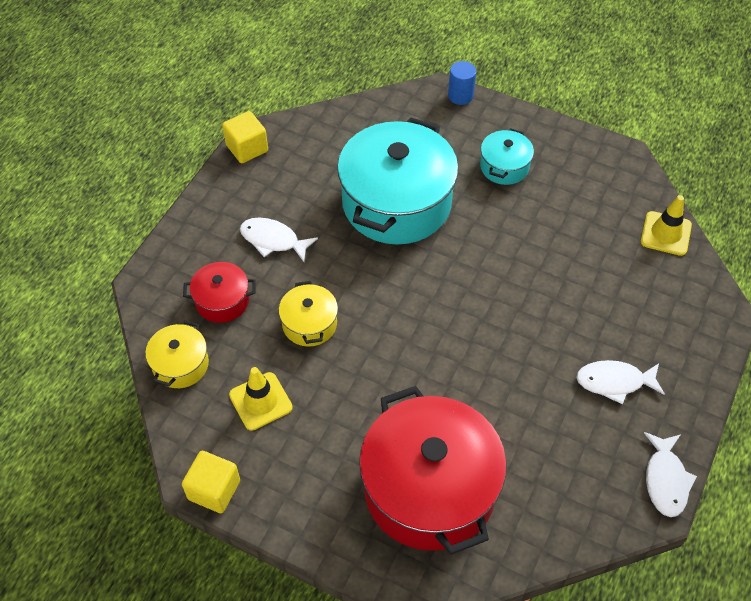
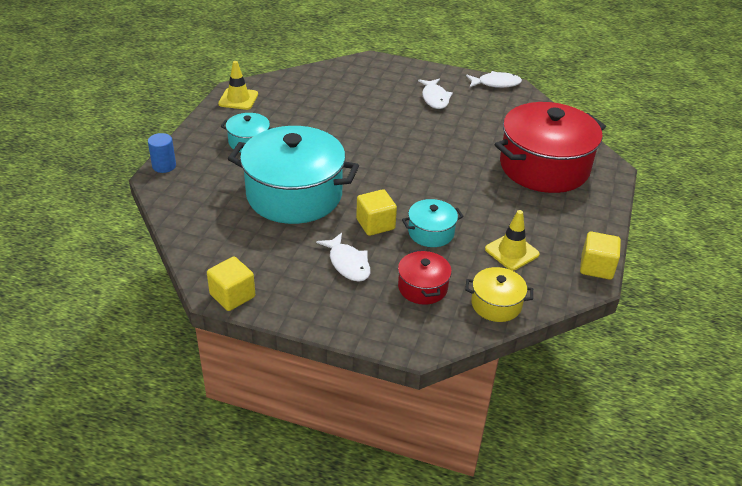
camera: 100 degrees left, 15 degrees down
(273, 240) = (348, 263): white fish -> white fish turned 45 degrees counterclockwise
(309, 324) = (431, 233): yellow pot -> turquoise pot
(333, 272) = (375, 224): none -> yellow cube
(666, 233) = (308, 76): yellow traffic cone -> yellow traffic cone (238, 99)

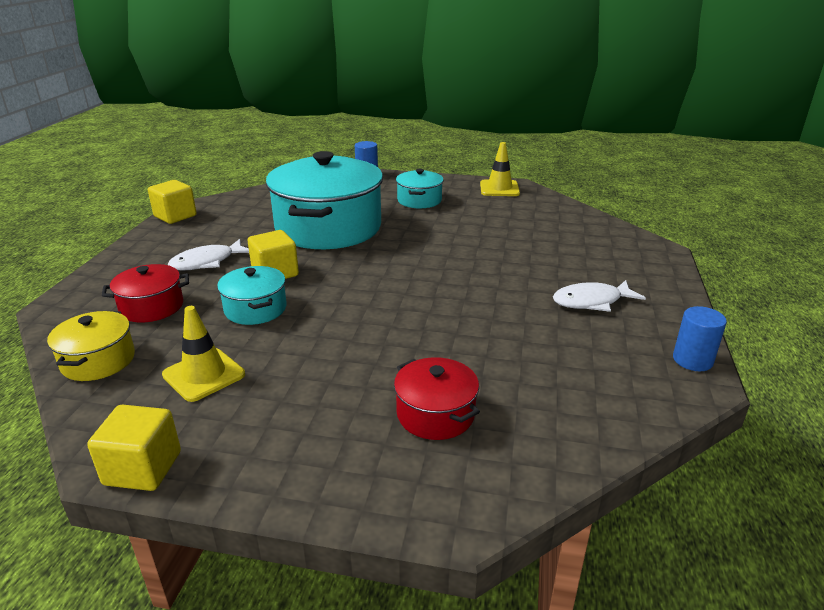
camera: 85 degrees right, 10 degrees down
(496, 83) = (692, 360): white fish -> blue cylinder
(544, 167) = (435, 414): red pot -> red pot, size x0.46

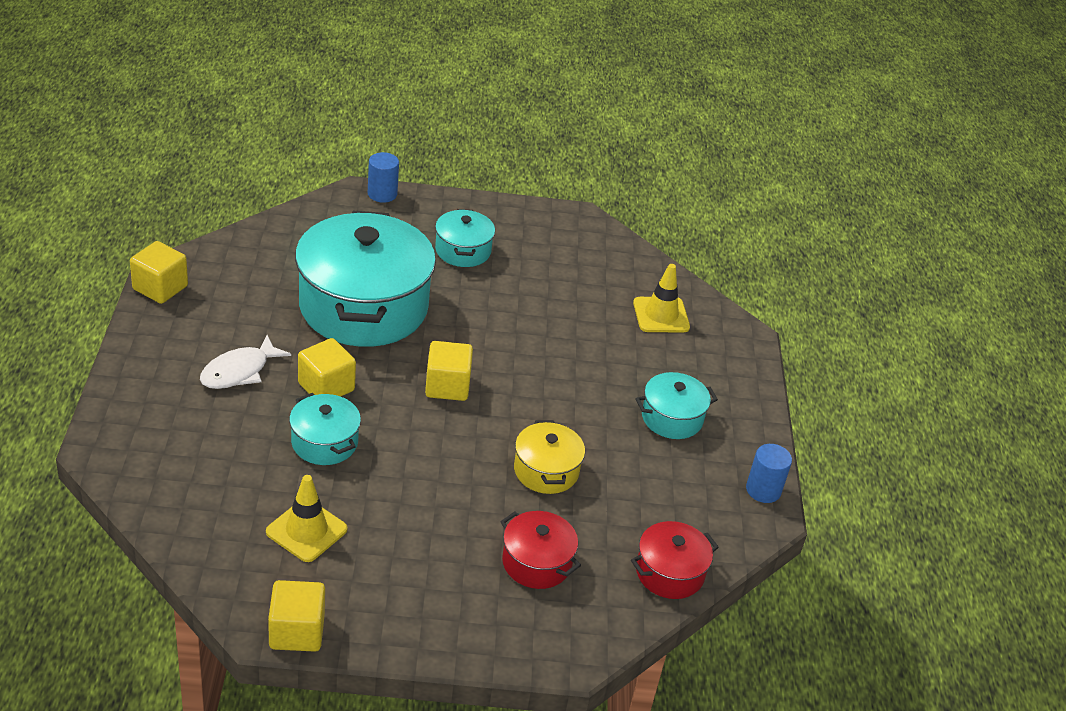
camera: 15 degrees left, 10 degrees up
(98, 361) = (190, 519): yellow pot -> yellow pot (546, 470)
(152, 307) = (209, 444): red pot -> red pot (669, 572)
(382, 275) = (447, 386): none -> yellow cube
(499, 188) = (559, 225): yellow traffic cone -> yellow traffic cone (661, 315)
(591, 301) = (672, 418): white fish -> turquoise pot

